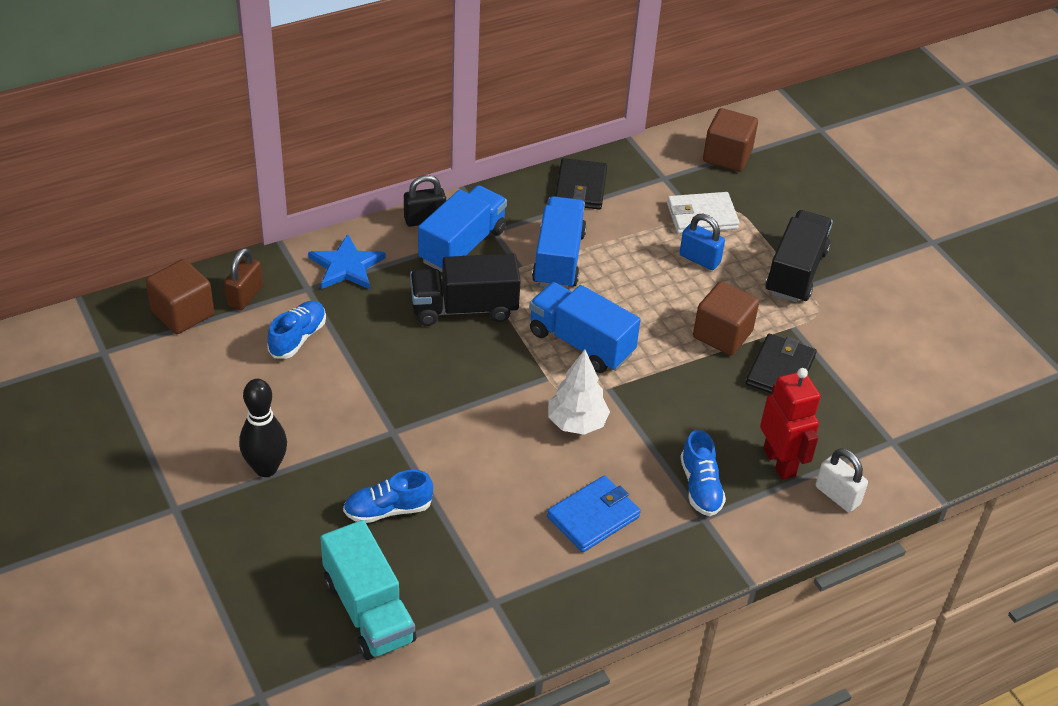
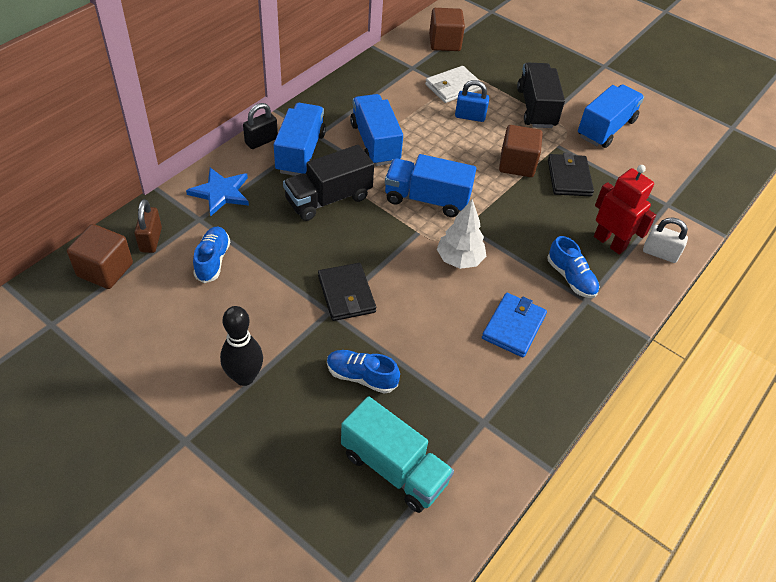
camera: 25 degrees left, 5 degrees up
(388, 510) = (361, 377): blue shoe -> blue shoe turned 60 degrees clockwise
(580, 187) = (360, 88): black wallet -> black wallet (346, 294)
(874, 324) = (606, 128): none -> blue truck

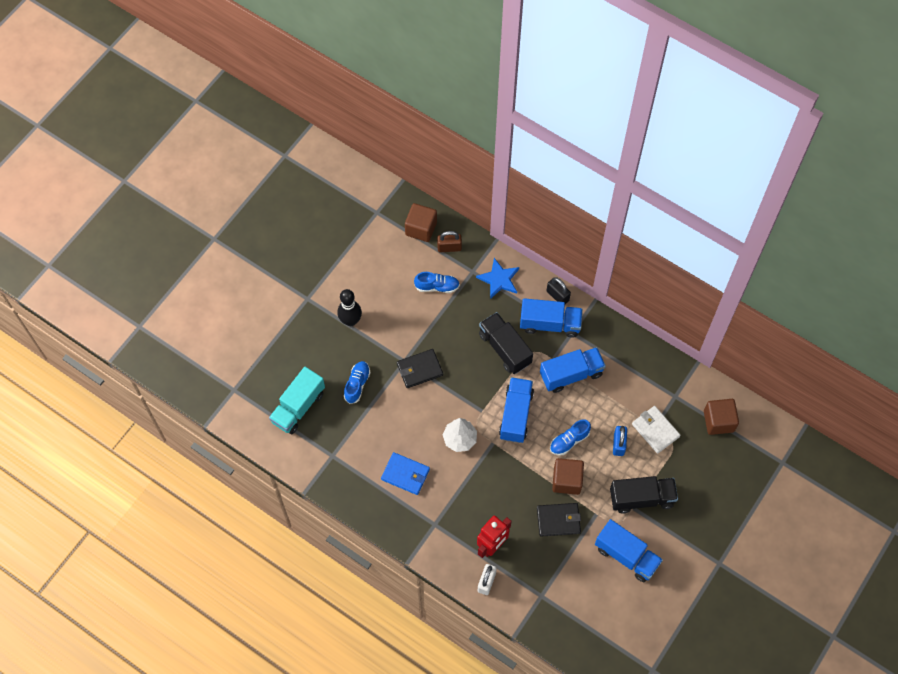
camera: 90 degrees right, 15 degrees up
(571, 278) = (453, 515): blue shoe -> blue shoe (569, 441)

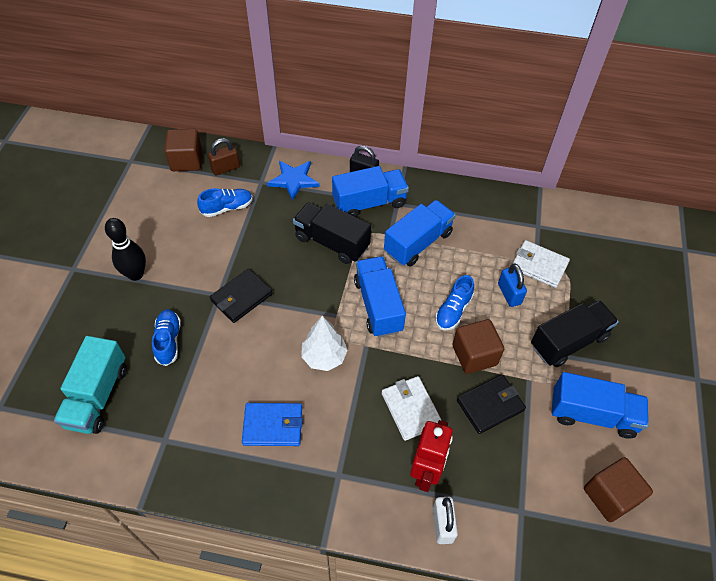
camera: 25 degrees left, 10 degrees down
(502, 500) = (410, 409): none -> white wallet
(718, 421) = (596, 234): brown cube -> brown cube (610, 496)

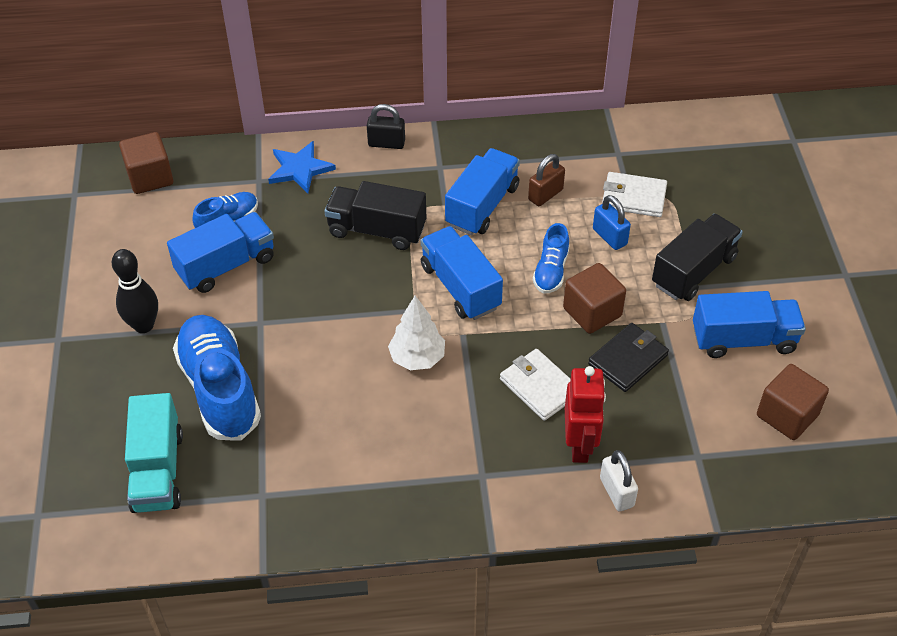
camera: 15 degrees left, 5 degrees down
(168, 341) = (219, 389): blue shoe -> blue shoe, size x1.94
(225, 168) = (205, 175): brown padlock -> brown padlock (545, 195)
(241, 297) = (290, 318): black wallet -> none
(273, 425) = (386, 446): blue wallet -> none
(369, 203) = (405, 174): blue truck -> blue truck (226, 265)

